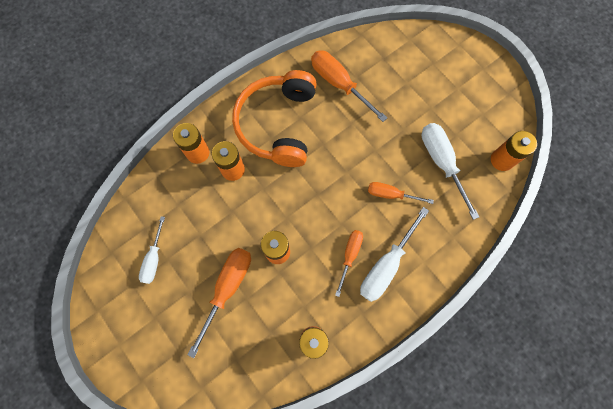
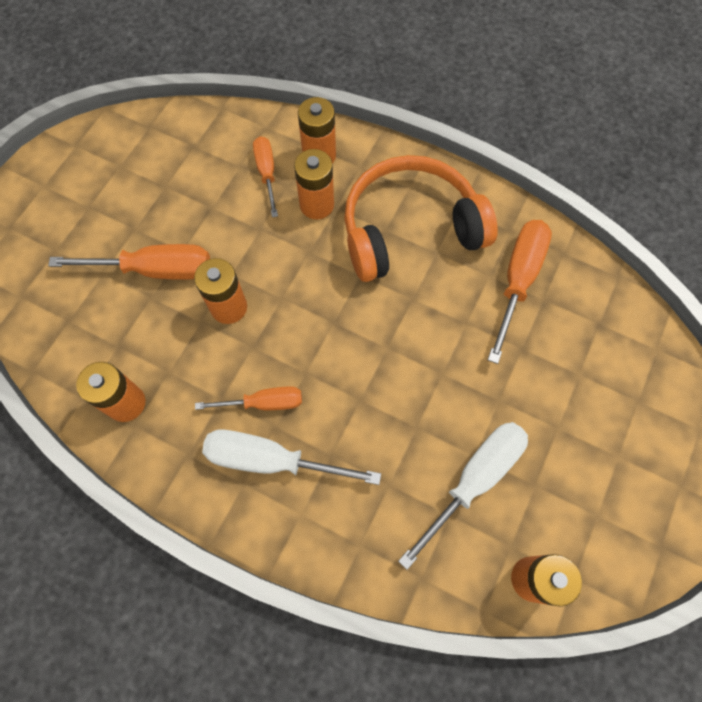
camera: 65 degrees right, 5 degrees down
(154, 259) = (159, 173): white screwdriver -> none
(390, 194) = (383, 422): orange screwdriver -> orange screwdriver (267, 172)

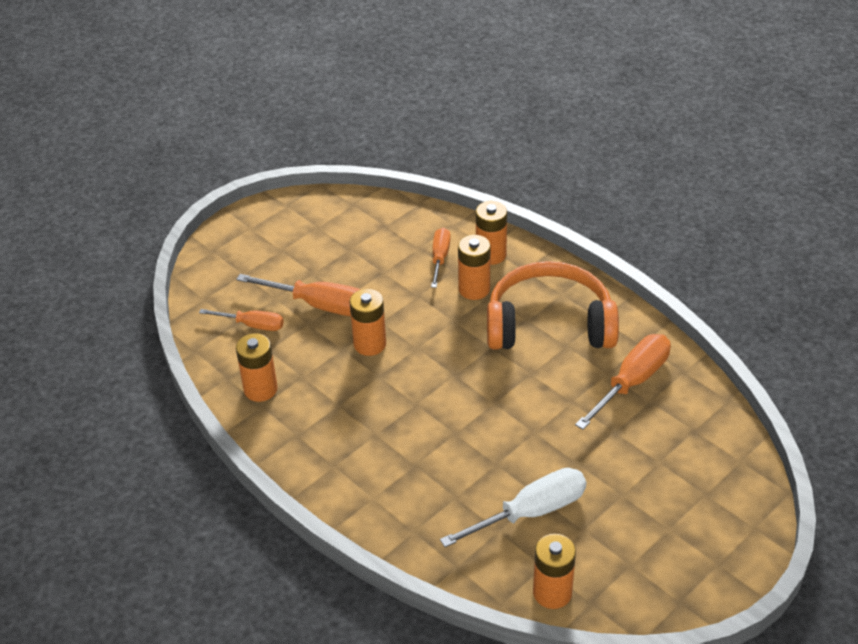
camera: 20 degrees right, 25 degrees down
(264, 403) = (373, 416): orange screwdriver -> orange screwdriver (253, 325)
(270, 460) = (362, 455): white screwdriver -> none

